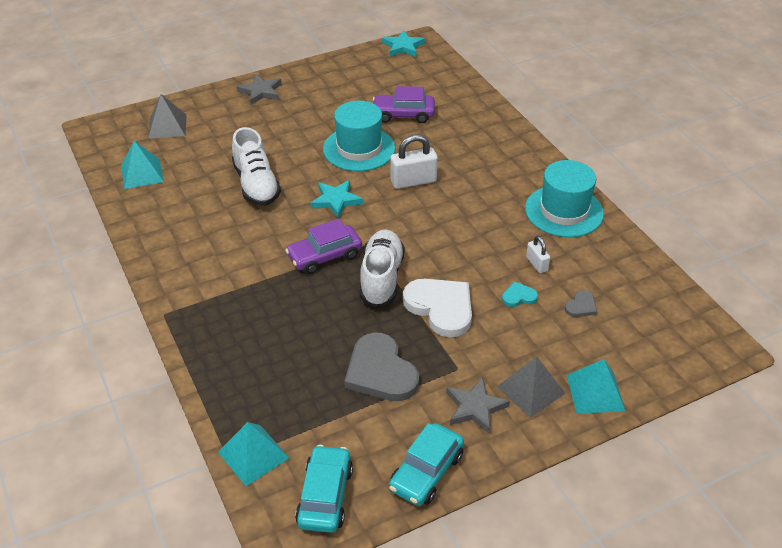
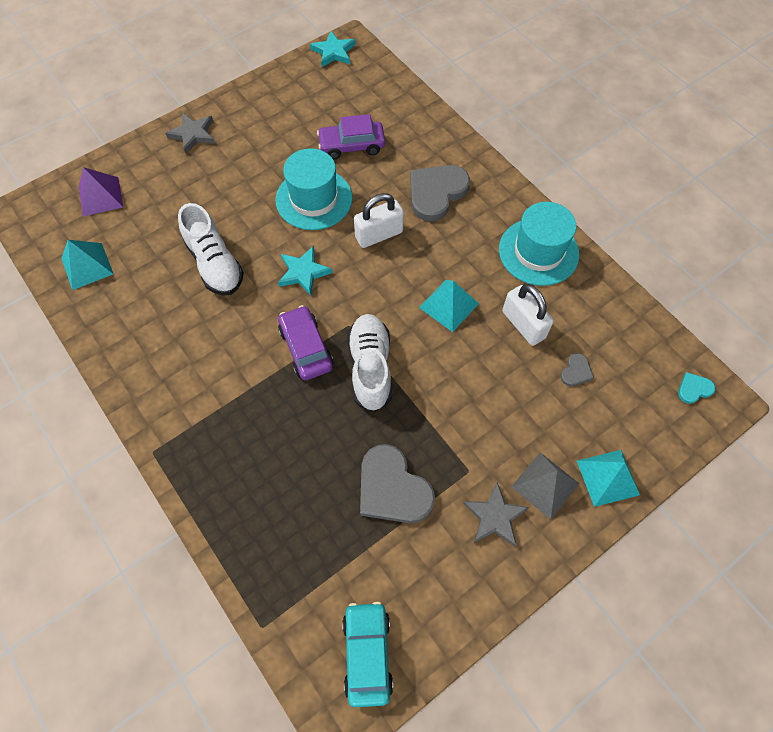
camera: 10 degrees left, 20 degrees up
(167, 126) = (101, 196): grey pyramid -> purple pyramid
(253, 455) = (284, 616): turquoise pyramid -> turquoise pyramid (449, 305)
(324, 256) = (306, 348): purple car -> purple car turned 105 degrees clockwise
(426, 472) = (461, 605): turquoise car -> none
(440, 307) = (437, 396): white heart -> none
(475, 157) = (436, 193): none -> grey heart
(519, 296) = (513, 369): turquoise heart -> turquoise heart (694, 389)
(536, 264) = (523, 324): white padlock -> white padlock, size x1.76

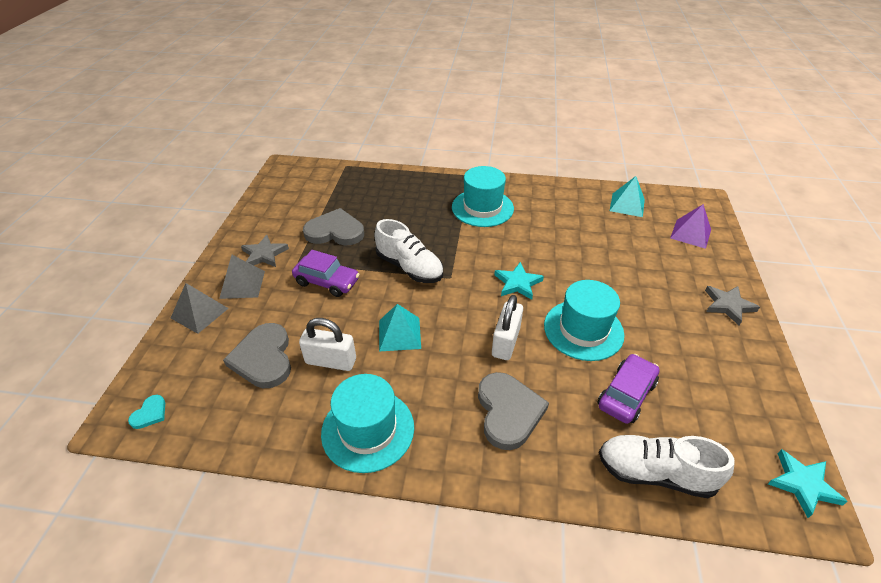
camera: 135 degrees right, 20 degrees down
(212, 385) = (482, 208): none -> turquoise hat
(215, 264) = (572, 250): white shoe -> white shoe (655, 473)
(306, 348) = (458, 251): purple car -> purple car (327, 282)
(367, 654) = (289, 183): turquoise car -> none
(576, 371) = (263, 358): grey heart -> grey heart, size x2.18
(607, 477) = (199, 313): turquoise pyramid -> grey pyramid

